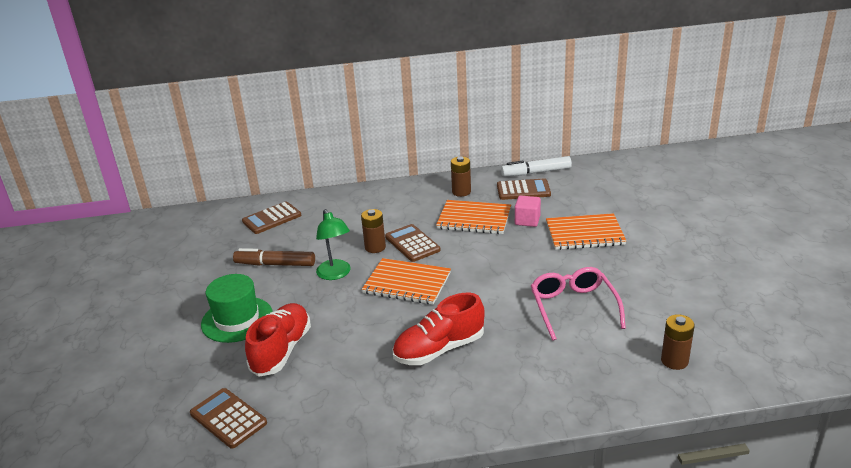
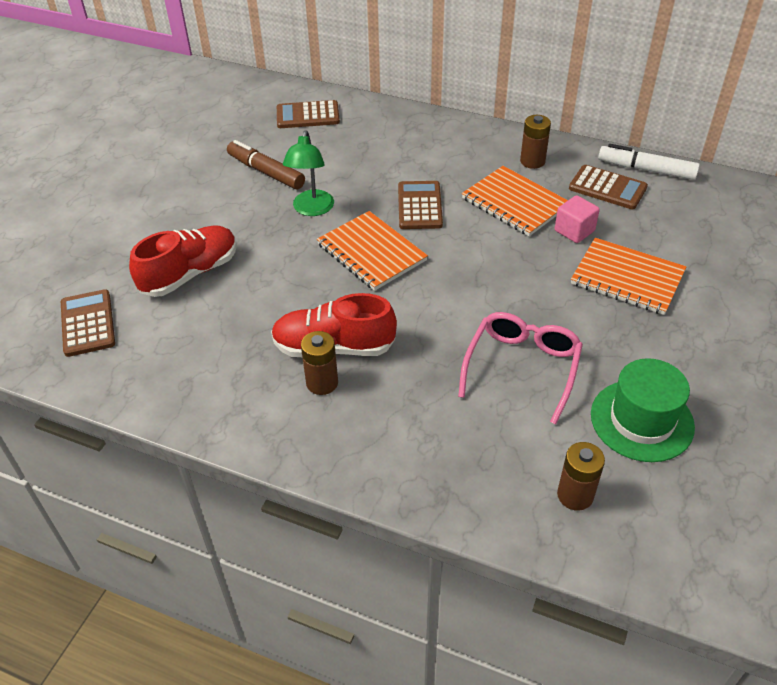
camera: 30 degrees right, 15 degrees up
(237, 319) = (181, 220): green hat -> green hat (642, 420)
(375, 247) = (378, 194): brown battery -> brown battery (322, 383)

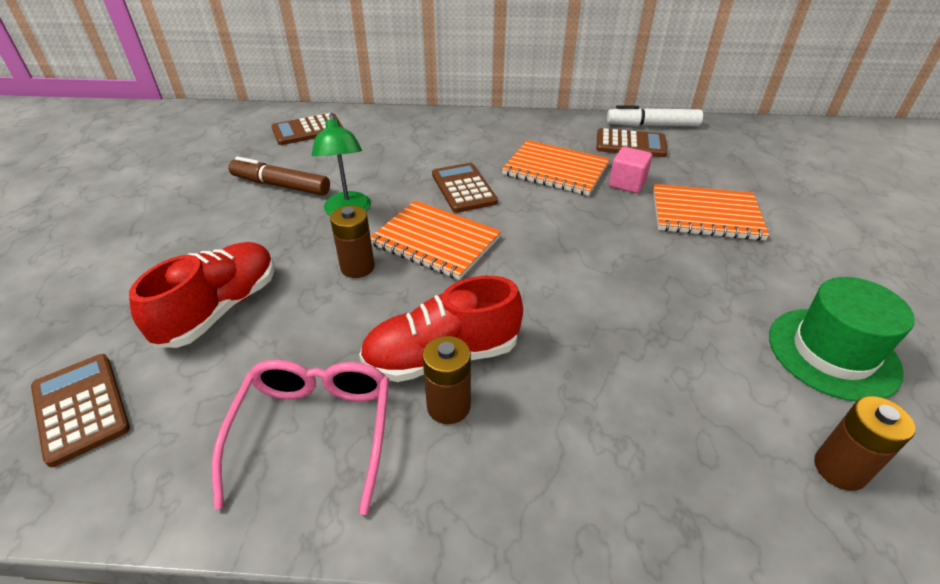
camera: 20 degrees left, 5 degrees down
(522, 367) = (670, 325): pink glasses -> pink glasses (315, 430)
(532, 161) = (549, 134): brown battery -> brown battery (357, 267)

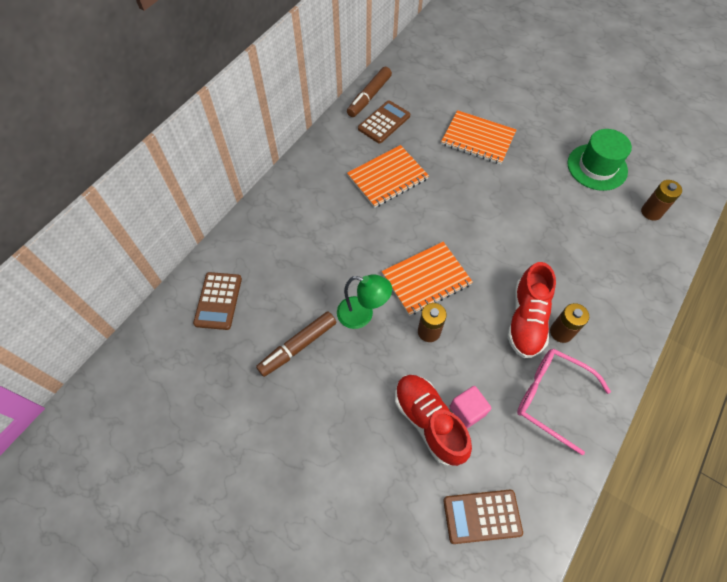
camera: 60 degrees left, 20 degrees up
(463, 188) = (376, 237): brown calculator -> none
(627, 183) = (426, 152): pink cube -> pink cube (467, 411)
(652, 125) = (369, 97): white marker -> brown marker
(705, 214) = (478, 139): orange notebook -> orange notebook turned 75 degrees clockwise

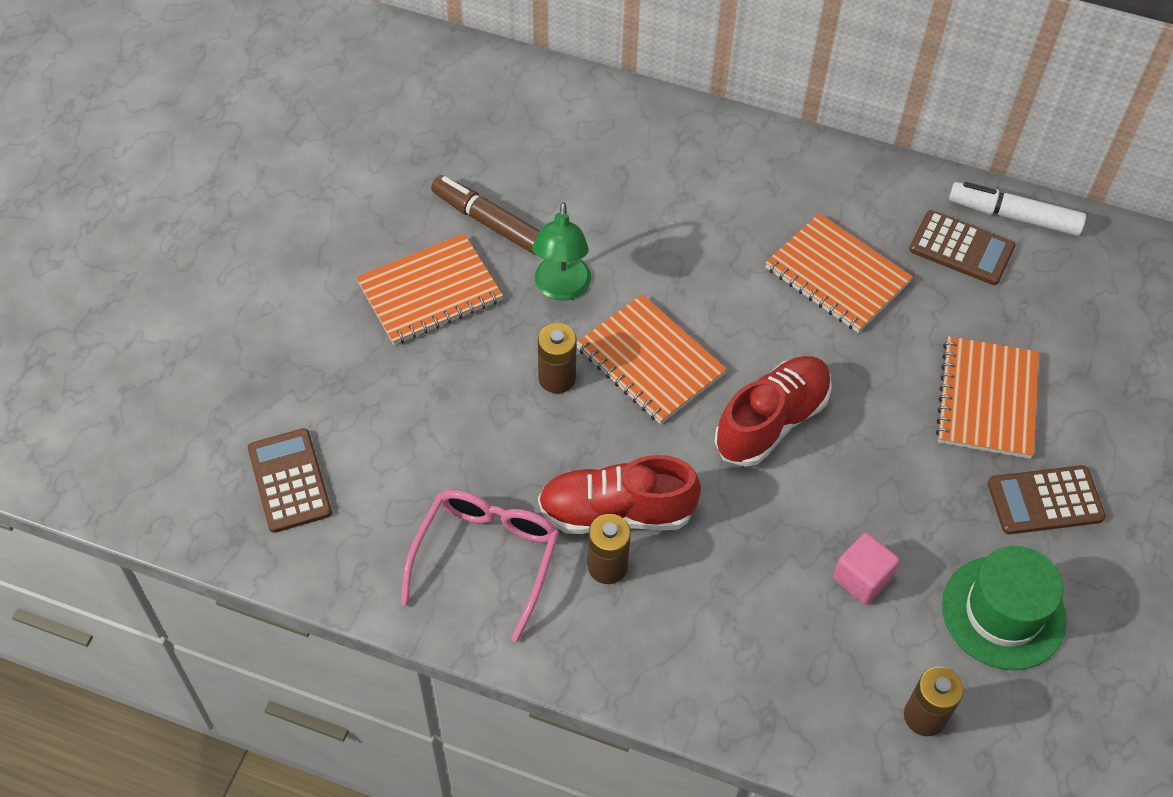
camera: 75 degrees right, 5 degrees down
(218, 301) = (535, 116): brown calculator -> brown calculator (1045, 500)
(345, 395) = (430, 291): none -> orange notebook
(369, 97) = (1014, 216): brown marker -> white marker
(429, 422) = (411, 399): red shoe -> red shoe (771, 422)
(467, 411) = (439, 445): pink cube -> pink cube (862, 578)

